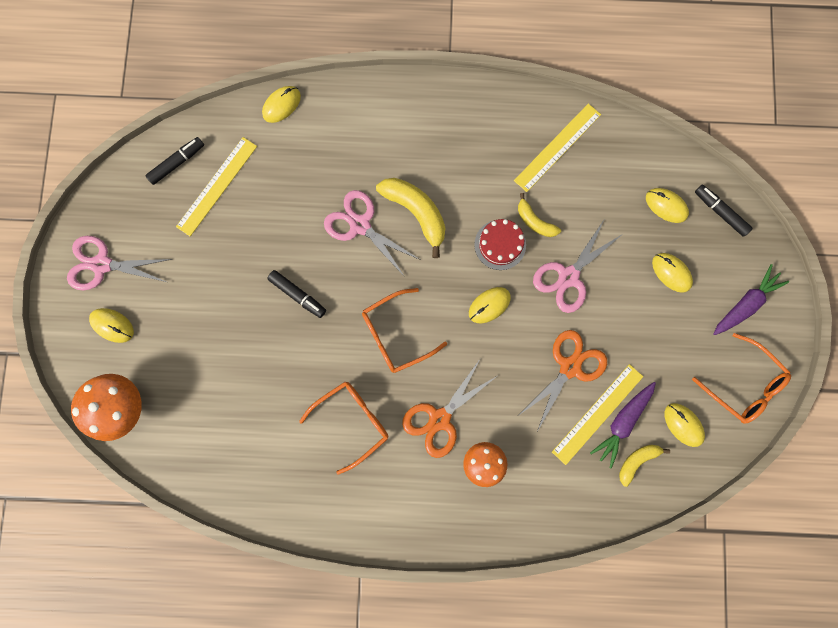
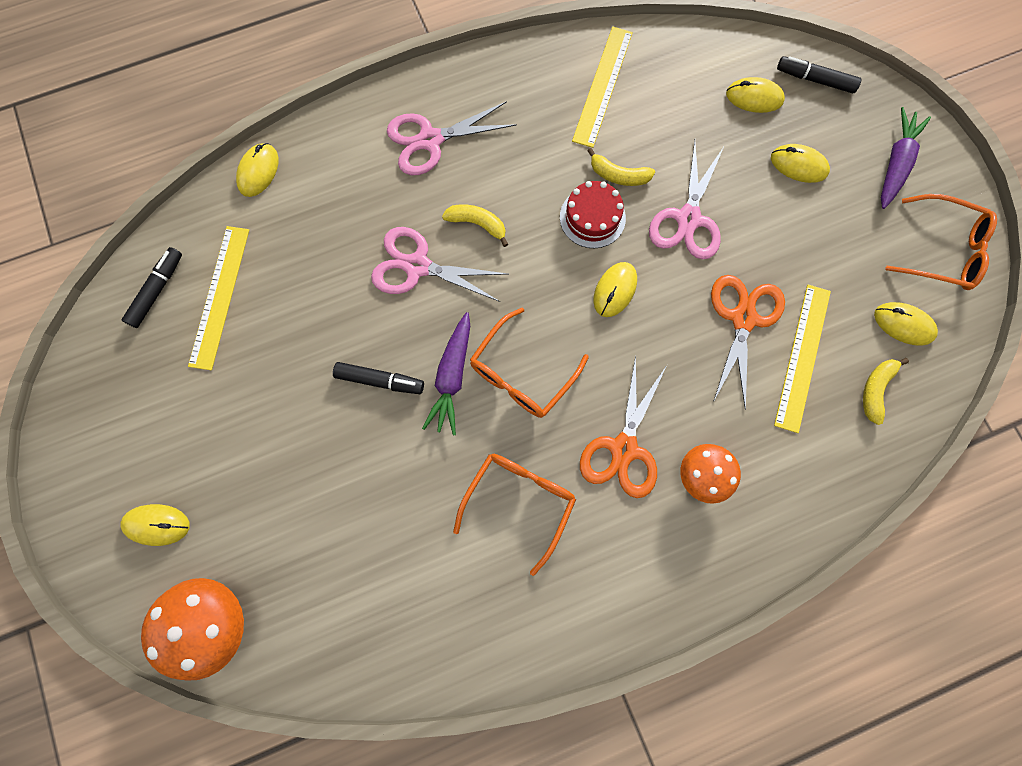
camera: 25 degrees left, 5 degrees down
(102, 264) = (111, 455): pink scissors -> pink scissors (430, 140)
(416, 213) = (477, 224): yellow banana -> yellow banana, size x0.58
(622, 423) = (835, 354): purple carrot -> purple carrot (452, 377)

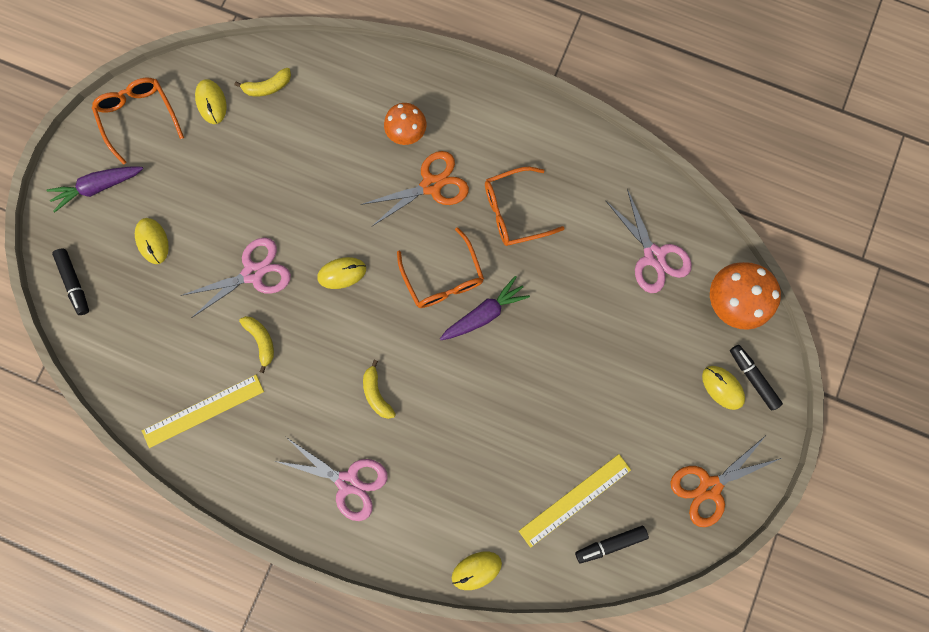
camera: 135 degrees left, 5 degrees up
(380, 380) = (526, 351): black marker -> black marker (752, 377)
(417, 266) = (439, 401): pink scissors -> pink scissors (653, 256)
(522, 373) = (443, 277): orange glasses -> orange glasses turned 75 degrees clockwise
(592, 217) = (306, 329): red cake -> none
(743, 318) = (291, 188): orange scissors -> orange scissors (709, 487)
(754, 97) = (124, 308): yellow mouse -> none
(802, 357) = (284, 139): yellow ruler -> none

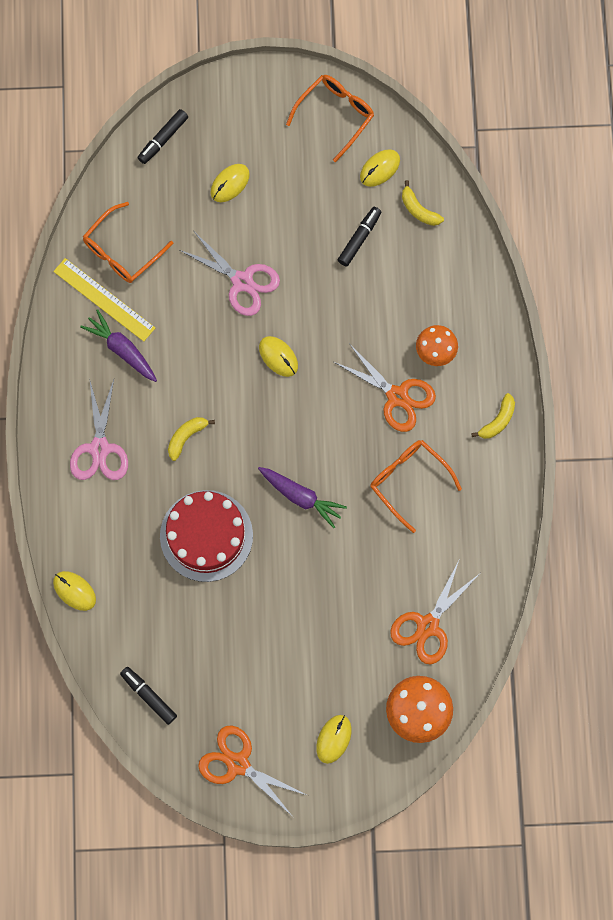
camera: 65 degrees right, 5 degrees down
(98, 187) = (255, 114): purple carrot -> purple carrot (121, 349)
(261, 340) = (186, 318): yellow banana -> yellow banana (497, 421)
(443, 277) = (316, 446): orange glasses -> orange glasses (122, 251)
(480, 418) = (206, 536): none -> red cake
(575, 500) = (172, 649): yellow ruler -> none
(653, 256) = (428, 625): pink scissors -> orange scissors
(752, 377) = (356, 763): black marker -> black marker (359, 238)

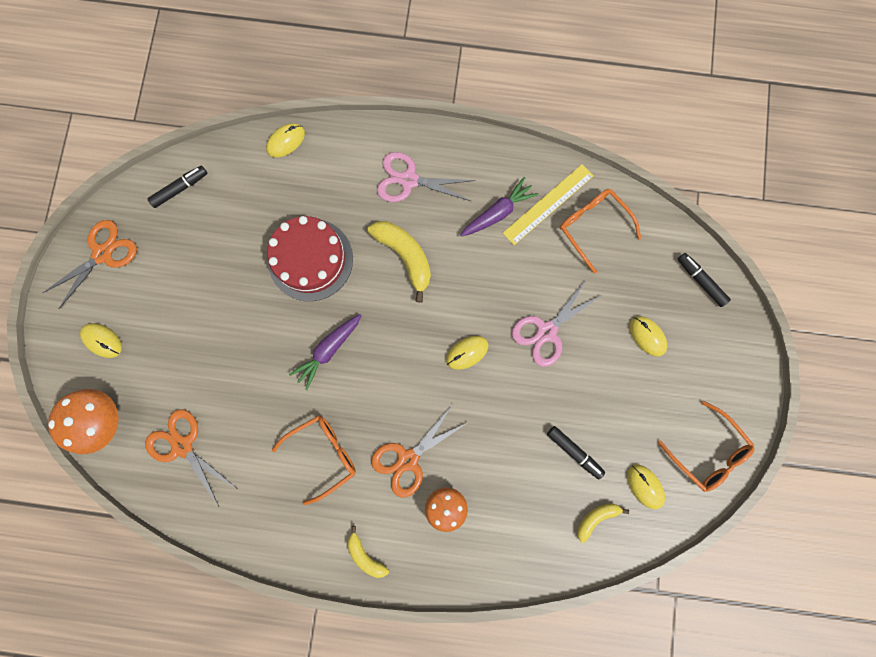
camera: 100 degrees right, 5 degrees up
(186, 437) = (405, 256): yellow banana -> yellow banana, size x1.72

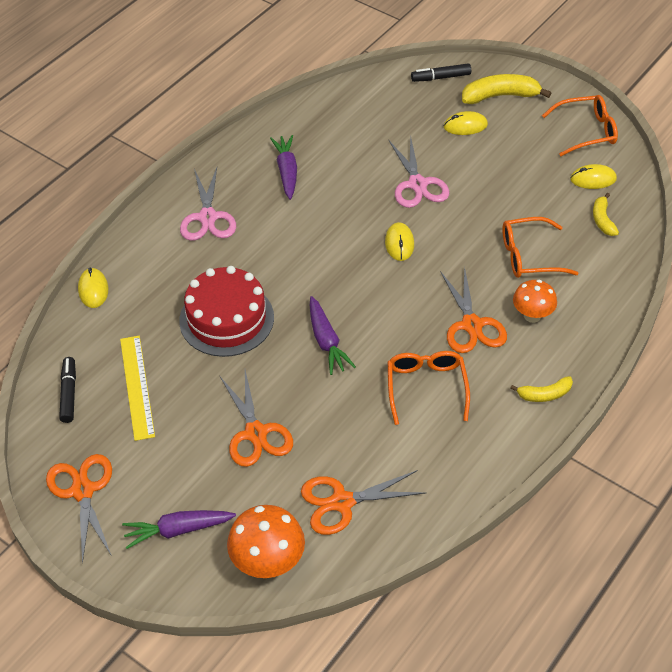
camera: 60 degrees left, 30 degrees down
(102, 340) = (177, 530): yellow mouse -> purple carrot
(213, 346) = (256, 433): none -> orange scissors
(405, 256) = (278, 249): yellow banana -> yellow banana (500, 96)
(409, 180) = (208, 217): pink scissors -> pink scissors turned 45 degrees counterclockwise
(548, 204) = (305, 137): yellow ruler -> yellow ruler (137, 387)
(574, 452) = (536, 210): black marker -> none
(593, 227) = (347, 119): orange glasses -> orange glasses (529, 256)

